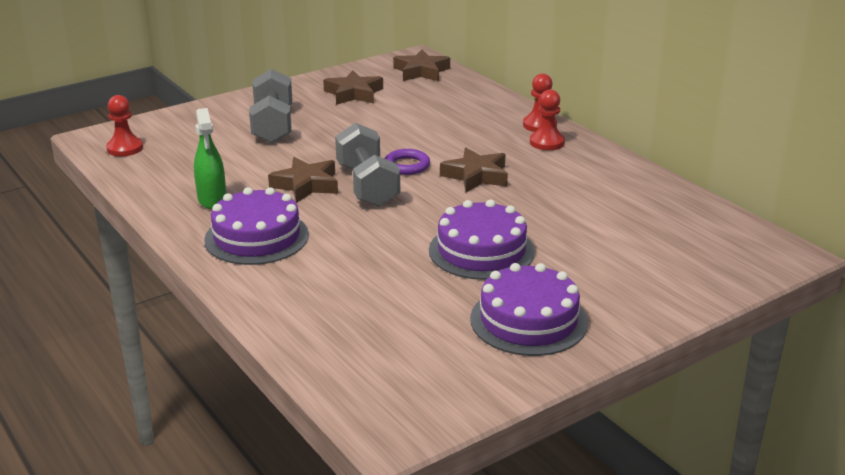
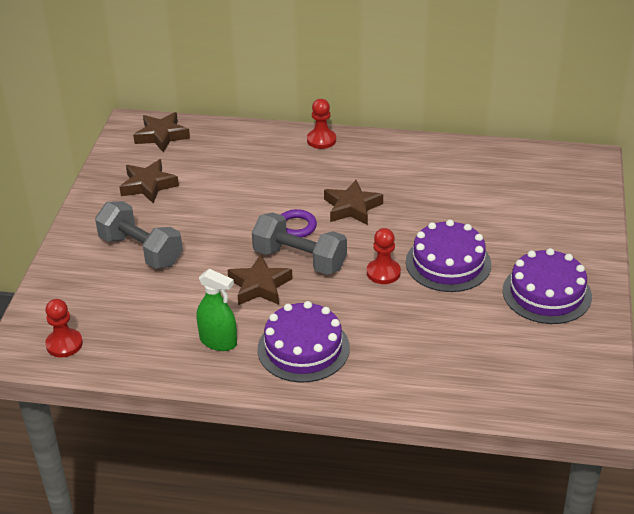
camera: 45 degrees left, 10 degrees up
(547, 142) = (349, 152): red pawn -> red pawn (383, 272)

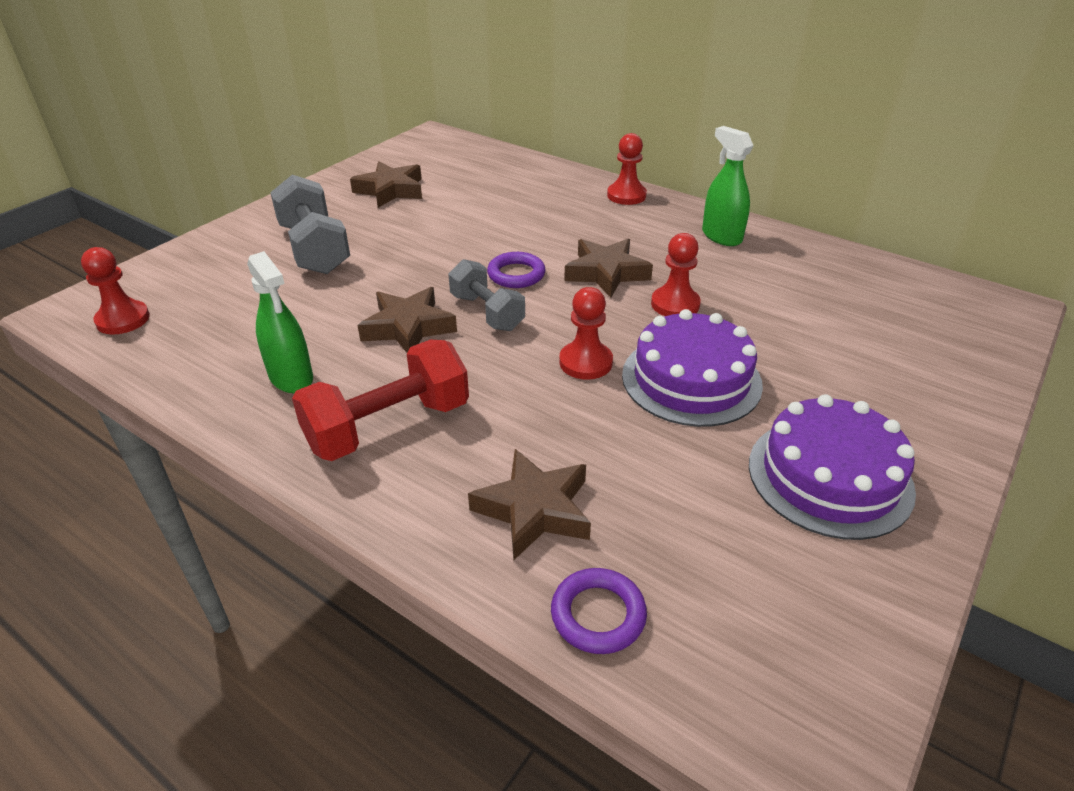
camera: 25 degrees right, 0 degrees up
(162, 136) = (451, 152): brown star -> brown star (534, 509)
(300, 259) = (487, 312): grey dumbbell -> grey dumbbell, size x0.66
(303, 348) = (388, 426): purple cake -> red dumbbell
(405, 156) = (721, 236): none -> green spray bottle
(408, 217) = (675, 304): none -> red pawn
(480, 396) = (598, 615): none -> purple ring

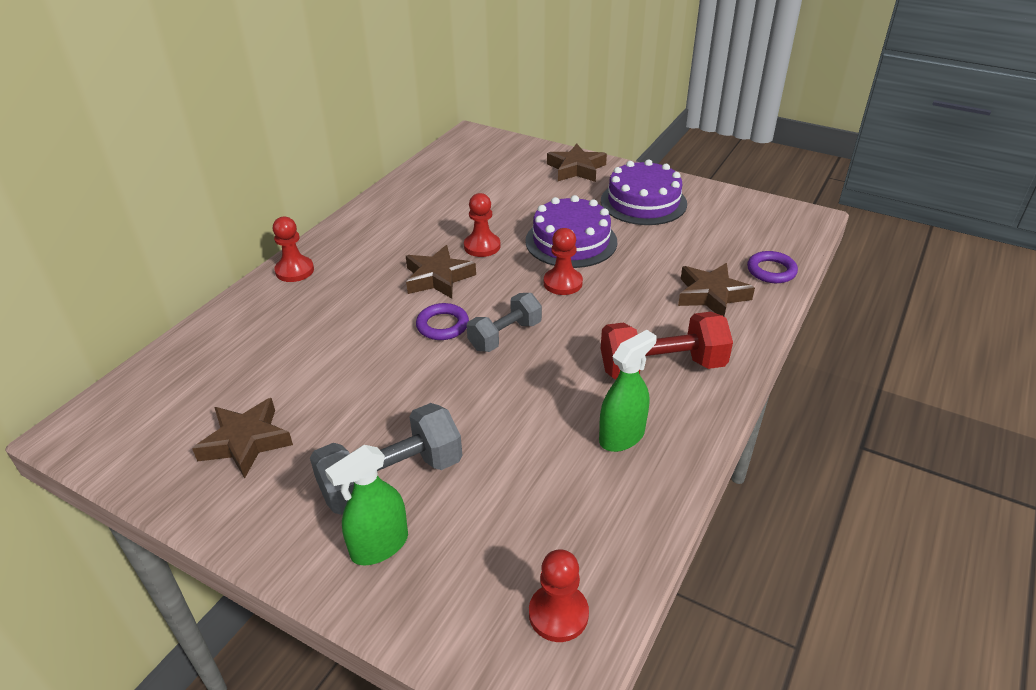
camera: 95 degrees left, 0 degrees up
(388, 426) = (662, 367): red dumbbell -> red dumbbell turned 60 degrees counterclockwise
(408, 327) = (534, 378): brown star -> brown star (576, 169)
(721, 236) = (378, 224): green spray bottle -> green spray bottle (379, 546)

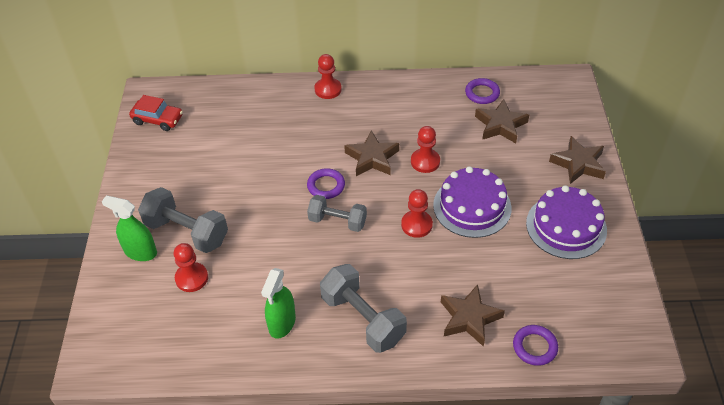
camera: 60 degrees right, 10 degrees up
(142, 439) = (158, 119): none -> red car
(246, 442) = (178, 158): brown star -> brown star (500, 125)
(430, 181) = (482, 93): none -> purple ring
(558, 614) = (135, 349): red pawn -> red pawn (191, 278)
(622, 436) = (282, 323): green spray bottle -> green spray bottle turned 90 degrees clockwise
(662, 367) = (363, 319): red dumbbell -> grey dumbbell

